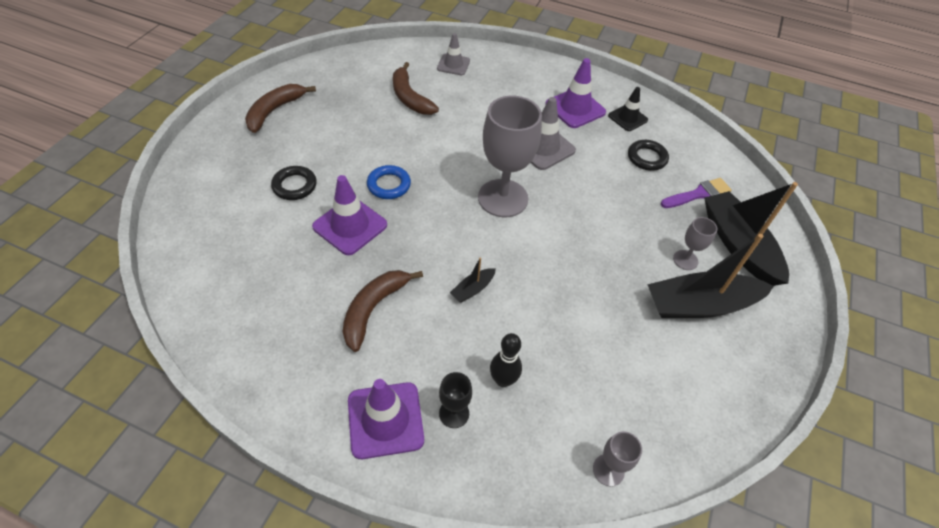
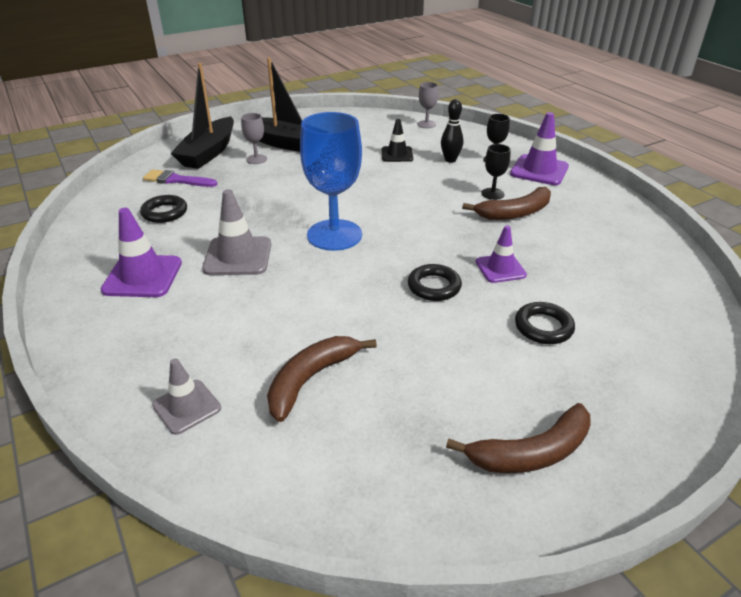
camera: 140 degrees left, 15 degrees down
(350, 226) = (500, 268): purple traffic cone -> purple traffic cone, size x0.65
(389, 185) = (434, 286): blue ring -> black ring
(410, 98) = (311, 379): brown banana -> brown banana turned 150 degrees counterclockwise
(413, 332) = (492, 194): none -> black goblet
(473, 289) = (427, 197): black boat -> none
(503, 198) = (334, 235): grey goblet -> blue goblet
(627, 118) = (113, 246): black traffic cone -> black traffic cone (397, 154)

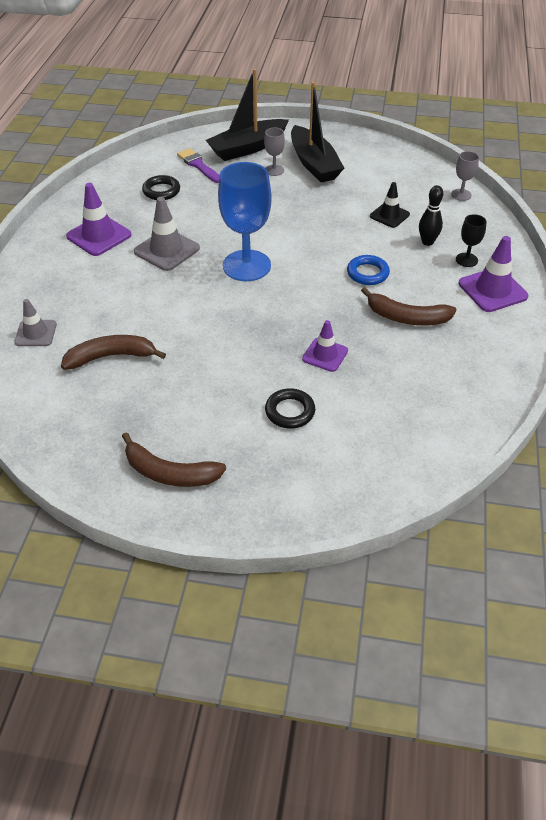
camera: 40 degrees right, 10 degrees up
(434, 286) = (259, 341): black ring -> none
(440, 197) = (367, 273): none -> blue ring
(492, 194) = (415, 291): black goblet -> none

